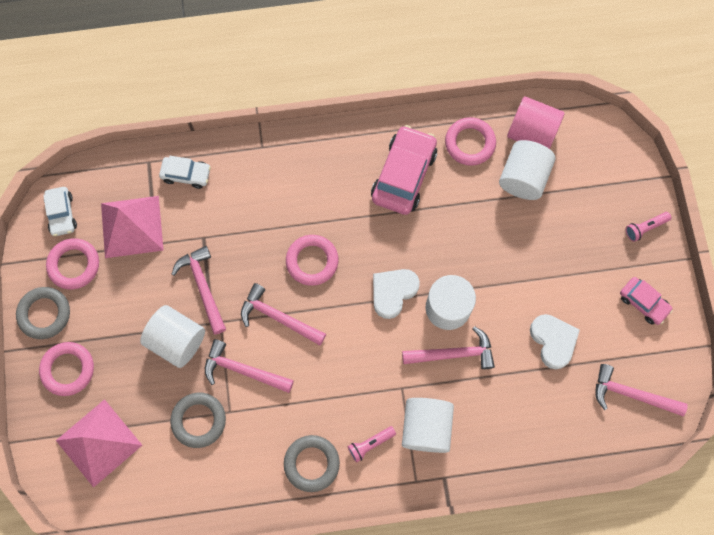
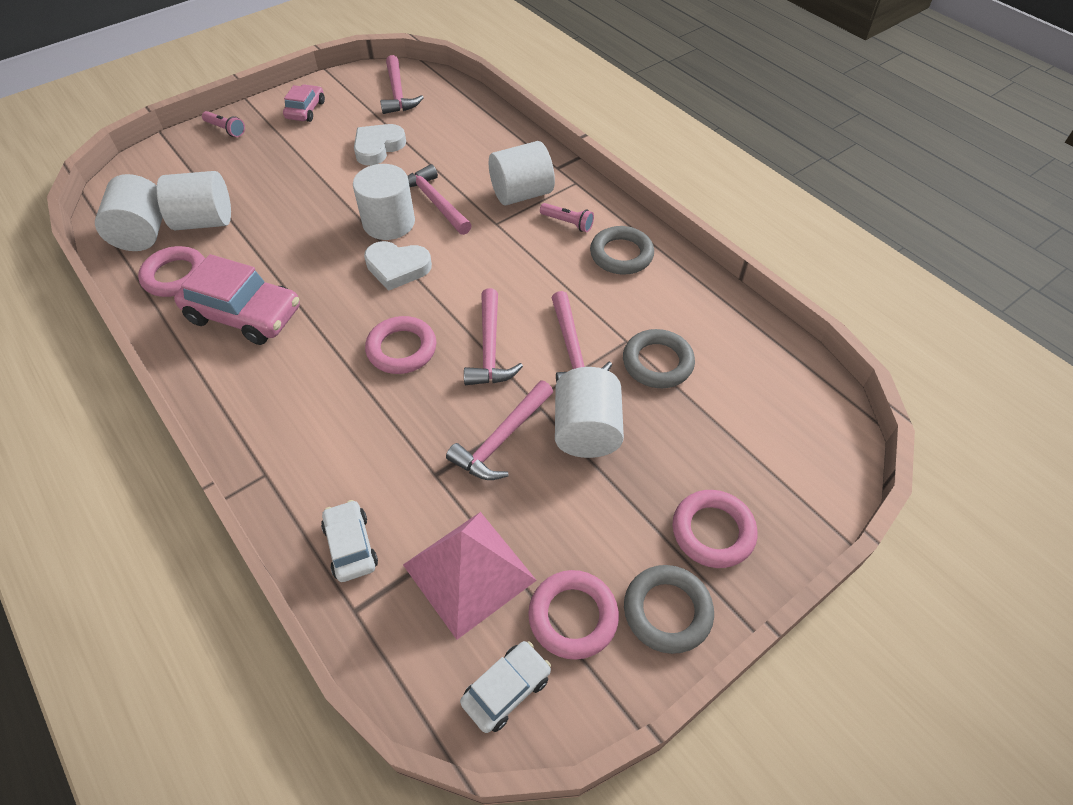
camera: 120 degrees left, 20 degrees down
(98, 442) = (763, 444): pink pyramid -> none
(404, 175) = (244, 314): pink car -> pink car turned 150 degrees counterclockwise
(531, 133) = (143, 233): pink cylinder -> white cylinder

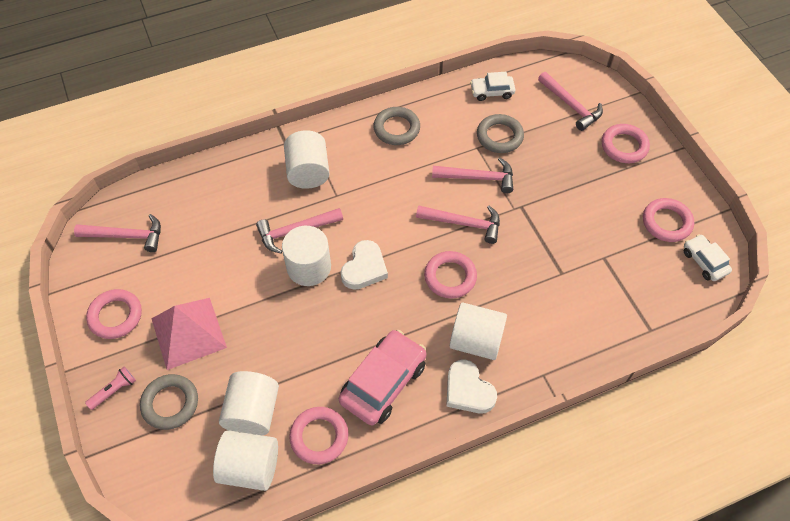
camera: 75 degrees left, 5 degrees up
(305, 110) = (115, 316): pink car -> pink ring
(351, 546) = (607, 327): white car -> white car (492, 92)
(378, 147) = (203, 262): white heart -> white heart (468, 390)
(469, 572) = (633, 267): pink pyramid -> pink pyramid (188, 333)
(502, 439) = (542, 232): pink hammer -> pink hammer (571, 105)
(567, 223) = (352, 151): pink flashlight -> none
(586, 431) = (544, 186): white cylinder -> white cylinder (476, 341)
(667, 611) = (668, 180): grey ring -> grey ring (170, 403)

